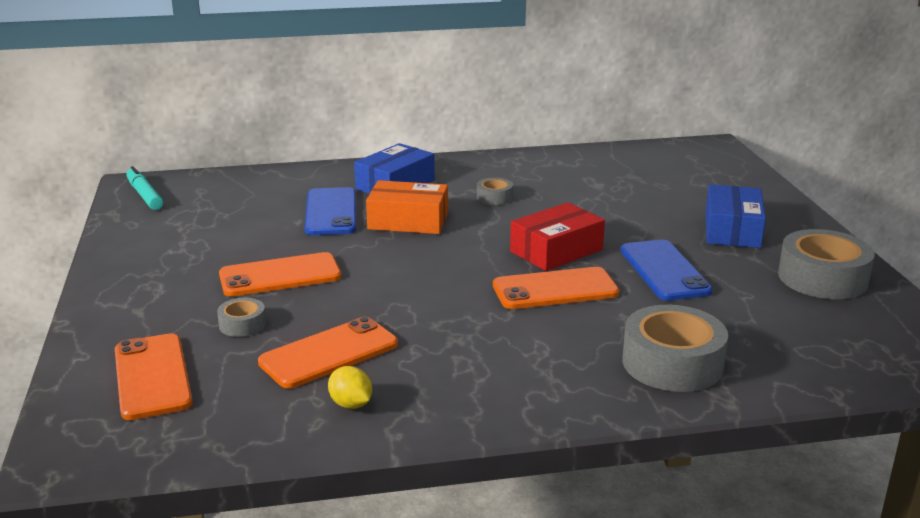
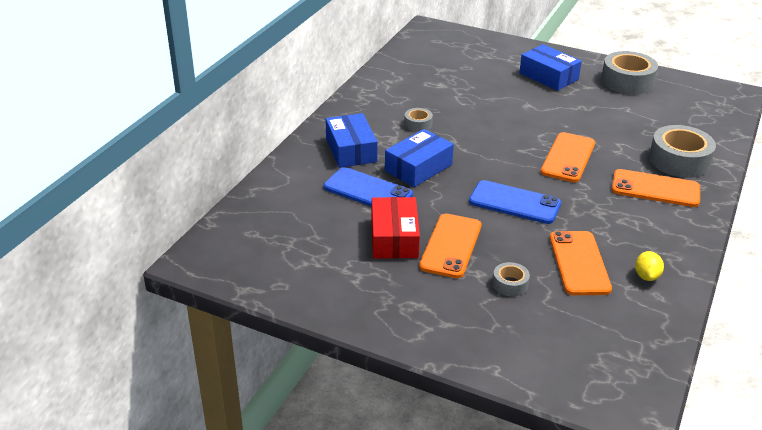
camera: 55 degrees left, 10 degrees up
(145, 195) = (227, 263): turquoise marker -> none
(152, 376) = (552, 343): orange phone -> orange phone (655, 189)
(351, 404) = (646, 276): yellow lemon -> yellow lemon turned 75 degrees counterclockwise
(408, 221) = (418, 168): orange box -> blue box
(556, 250) = (518, 136): red box -> red box (394, 238)
(664, 271) = (577, 117): blue phone -> blue phone (514, 203)

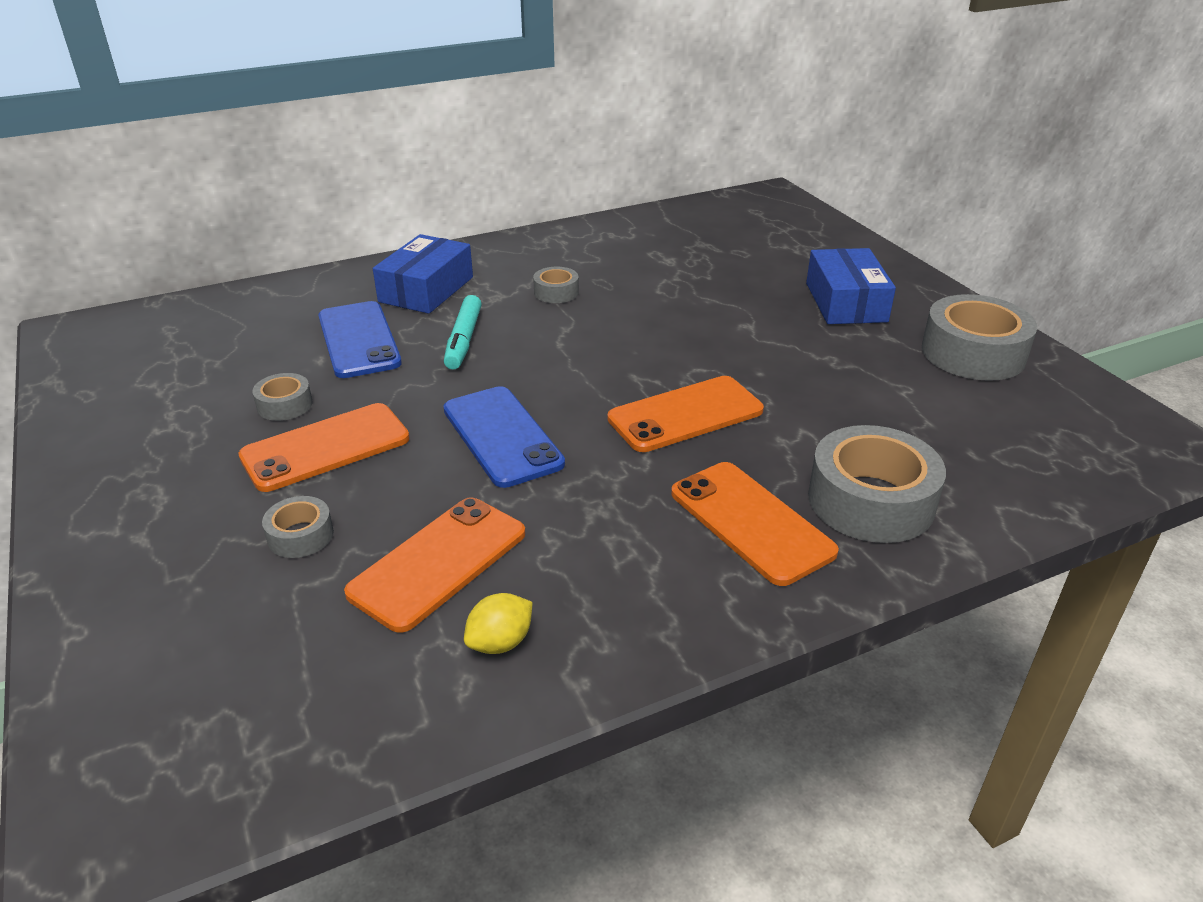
camera: 40 degrees right, 0 degrees up
(394, 238) = (285, 405): red box -> grey tape
(418, 168) = (463, 340): blue box -> turquoise marker

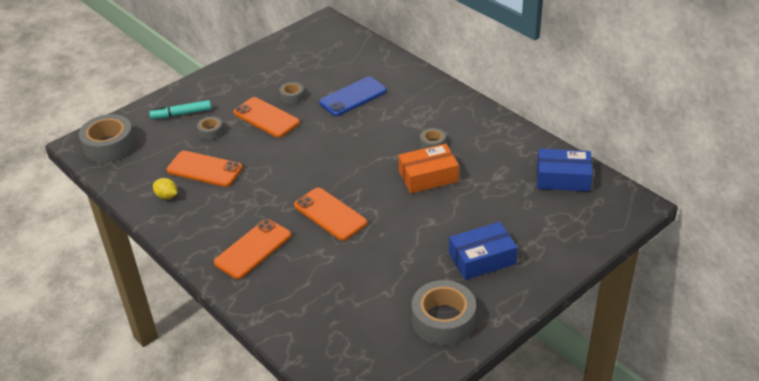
camera: 75 degrees right, 5 degrees up
(426, 289) = (412, 100): blue box -> blue box (563, 178)
(463, 340) = (367, 127): turquoise marker -> turquoise marker (181, 114)
(502, 436) = (291, 162): blue phone -> none
(636, 309) = (428, 176): none -> orange box
(871, 501) = (280, 286): grey tape -> grey tape (109, 145)

